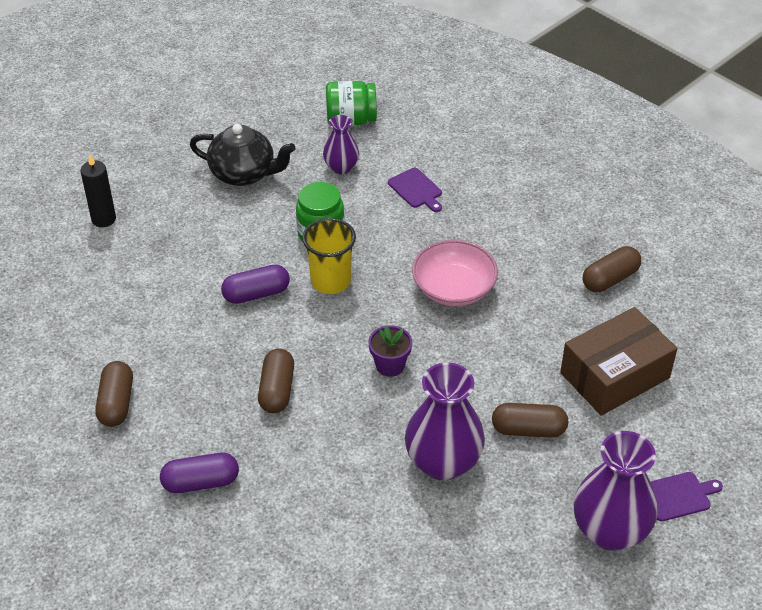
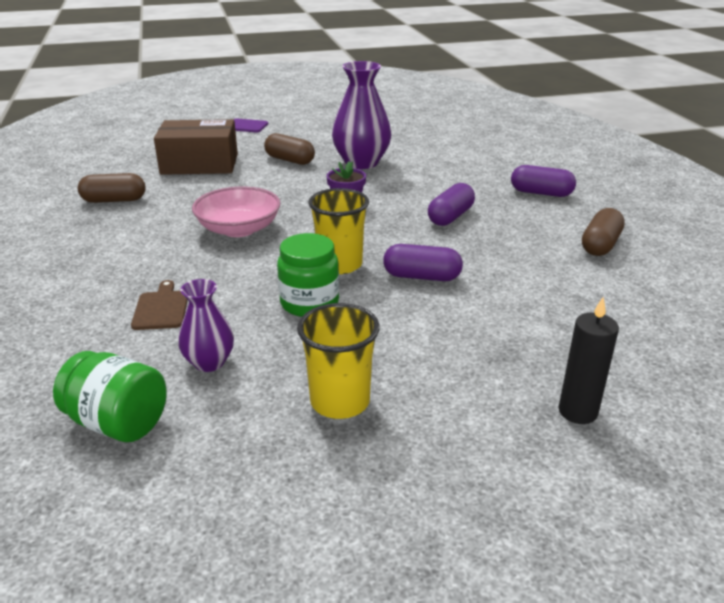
camera: 150 degrees left, 15 degrees down
(244, 174) = (340, 401): black teapot -> yellow cup
(277, 390) = (450, 217): brown capsule -> purple capsule
(416, 189) = (161, 308): purple cutting board -> brown cutting board
(609, 531) = (298, 126): purple vase -> none

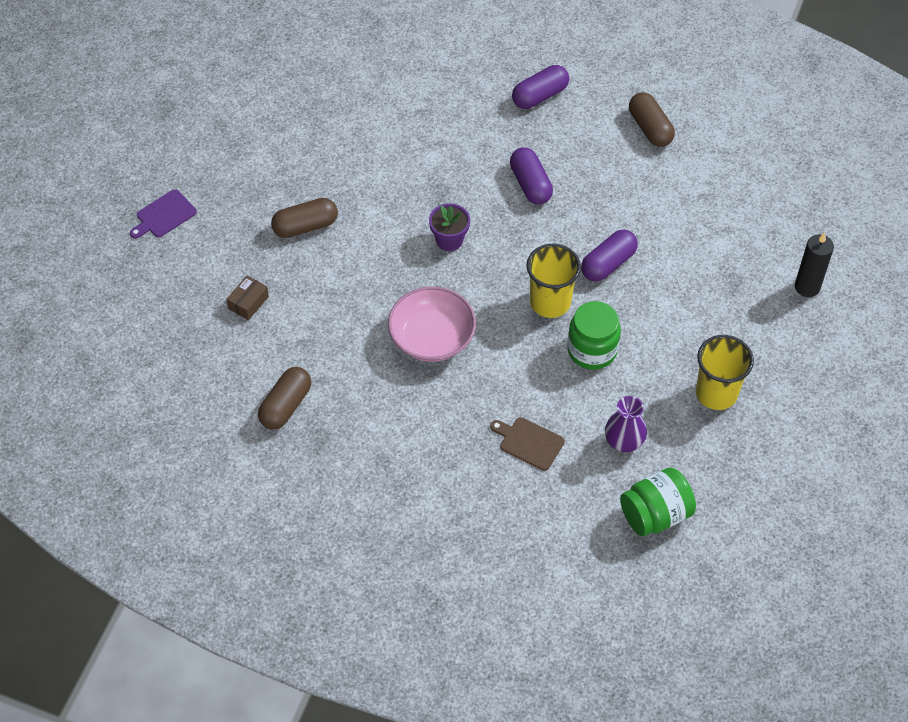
camera: 55 degrees left, 25 degrees up
(199, 164) = (248, 302): brown box -> brown box, size x0.41
(361, 163) = (363, 175): purple vase -> none

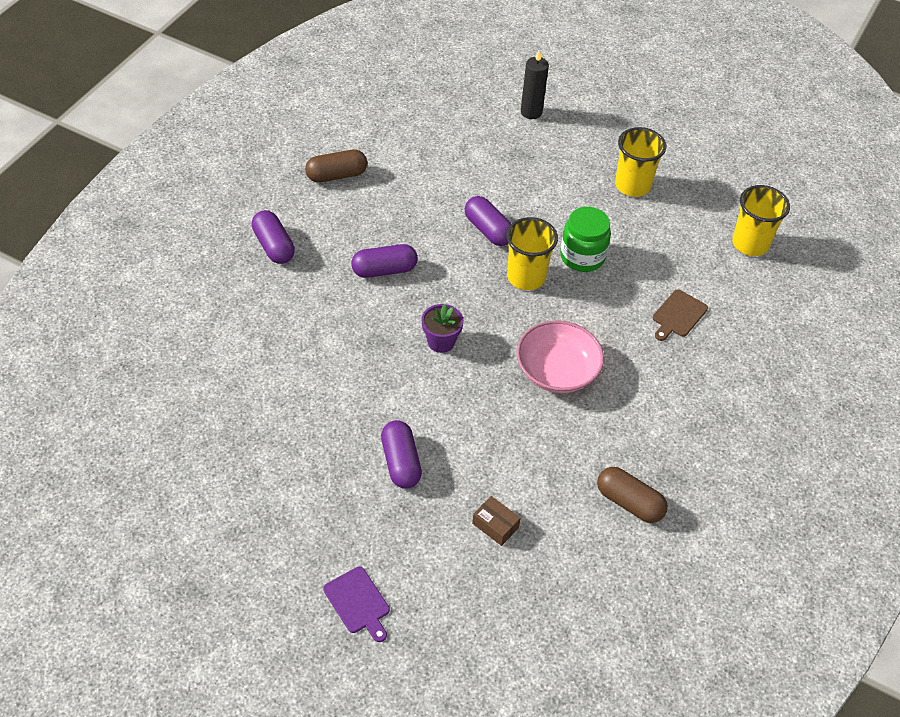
camera: 85 degrees left, 5 degrees down
(305, 226) = (401, 462): brown capsule -> purple capsule
(623, 442) = (679, 251): purple vase -> none
(655, 514) = (750, 244): green jar -> yellow cup

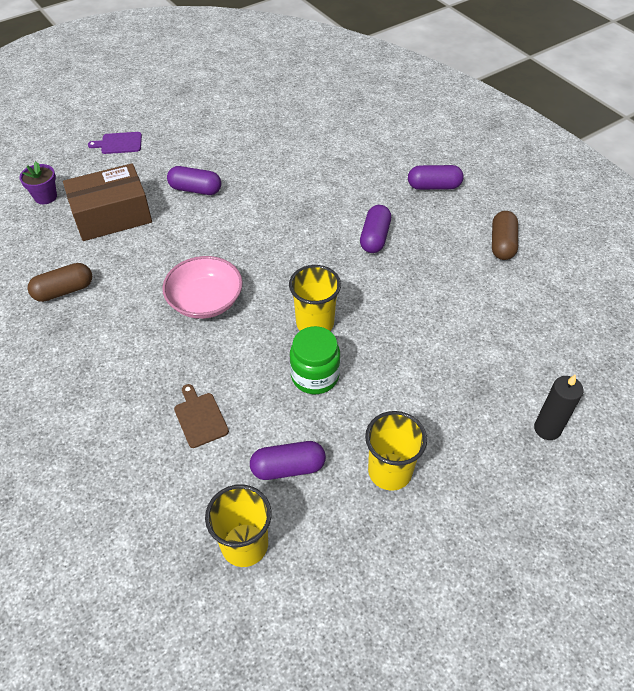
camera: 120 degrees right, 0 degrees up
(441, 342) = (281, 244): purple flower pot -> purple flower pot (45, 197)
(488, 230) = (385, 320): purple capsule -> purple capsule (288, 468)
(495, 525) = (112, 216): brown box -> brown box, size x2.46

